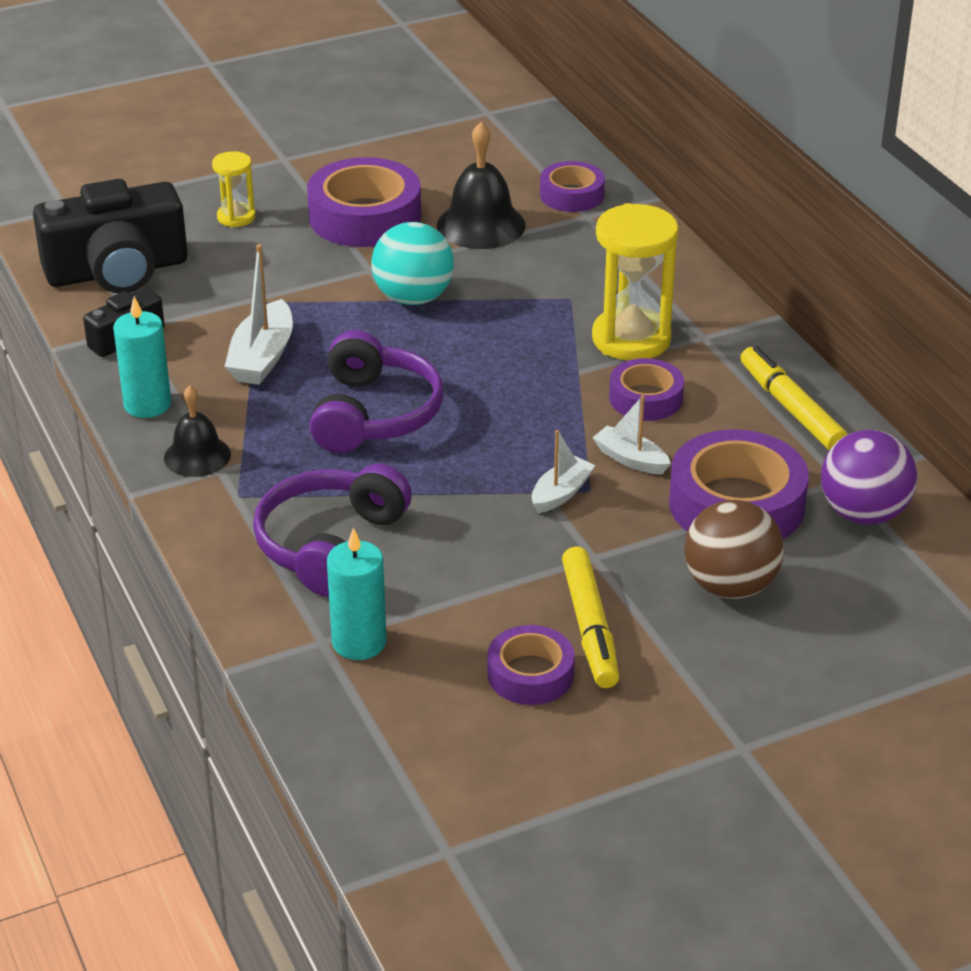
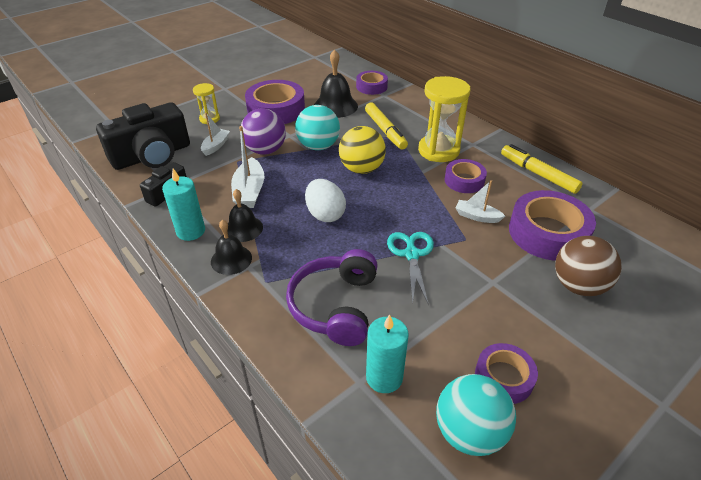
camera: 15 degrees left, 5 degrees up
(232, 414) = (243, 228): none -> black bell
(373, 414) = (325, 214): purple headphones -> white egg
(443, 721) = (469, 432): none -> turquoise ball
(472, 350) = (361, 169): none -> yellow ball
(485, 497) = (411, 254): none -> turquoise scissors
(561, 493) = (452, 244): white boat -> white boat (216, 146)
(589, 627) = (518, 332): yellow marker -> yellow marker (385, 131)
(863, 513) = (614, 226): purple ball -> purple ball (265, 150)

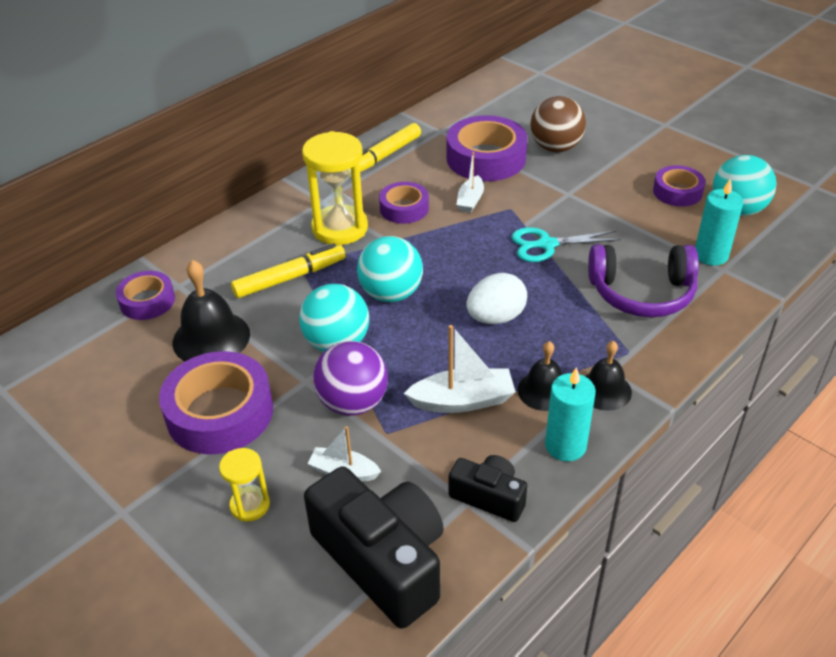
camera: 95 degrees left, 0 degrees up
(361, 169) = (391, 294): yellow ball -> turquoise ball

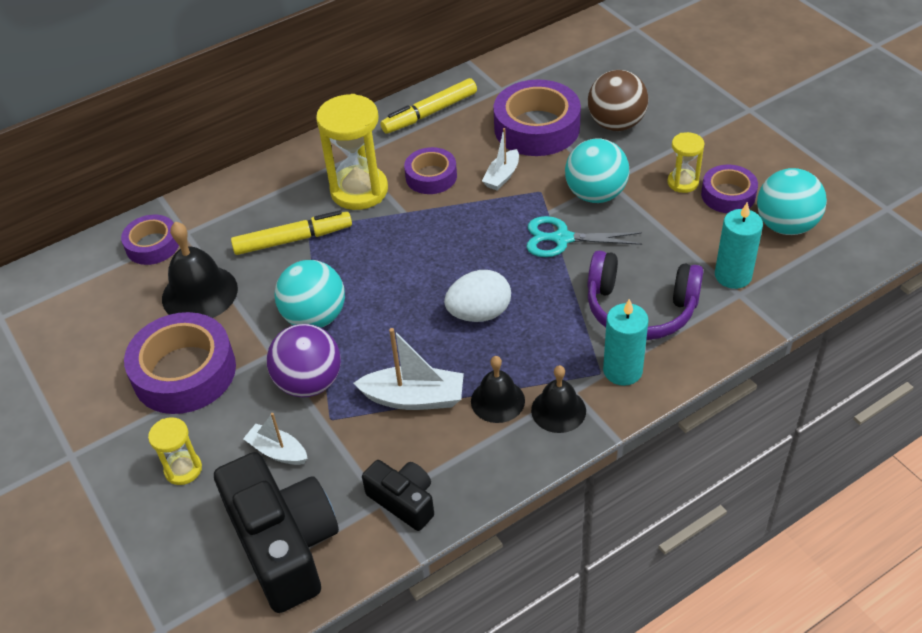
camera: 15 degrees right, 5 degrees up
(391, 294) = (385, 271): turquoise ball -> turquoise ball (595, 194)
(565, 446) = (496, 462): turquoise candle -> turquoise candle (622, 370)
(634, 187) = (683, 182): none -> yellow hourglass

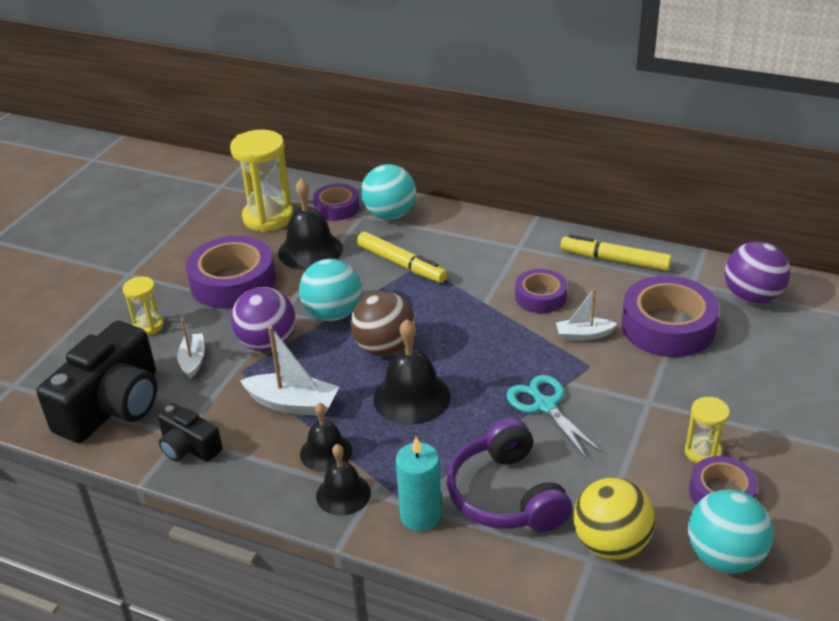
camera: 55 degrees right, 10 degrees down
(359, 191) = (485, 269): yellow hourglass -> yellow hourglass (268, 217)
(403, 501) = (189, 447): black camera -> black camera turned 120 degrees clockwise
(414, 398) = (293, 404): white boat -> white boat turned 45 degrees counterclockwise
(479, 313) = (411, 397): white egg -> black bell
(547, 70) = (752, 297): none -> purple ball
(595, 194) = (622, 401): turquoise ball -> turquoise ball (390, 215)
(616, 124) = (732, 372): brown ball -> brown ball (384, 348)
(733, 276) = (611, 544): turquoise candle -> yellow ball

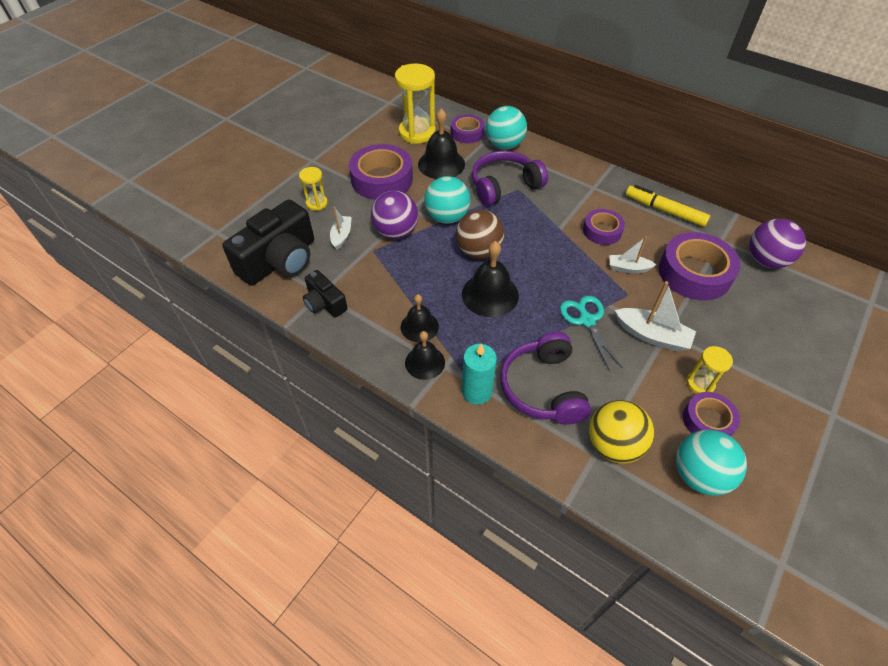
camera: 10 degrees right, 15 degrees up
(293, 404) = (404, 283): white boat -> white boat (652, 335)
(401, 264) = (504, 186): yellow marker -> purple headphones

